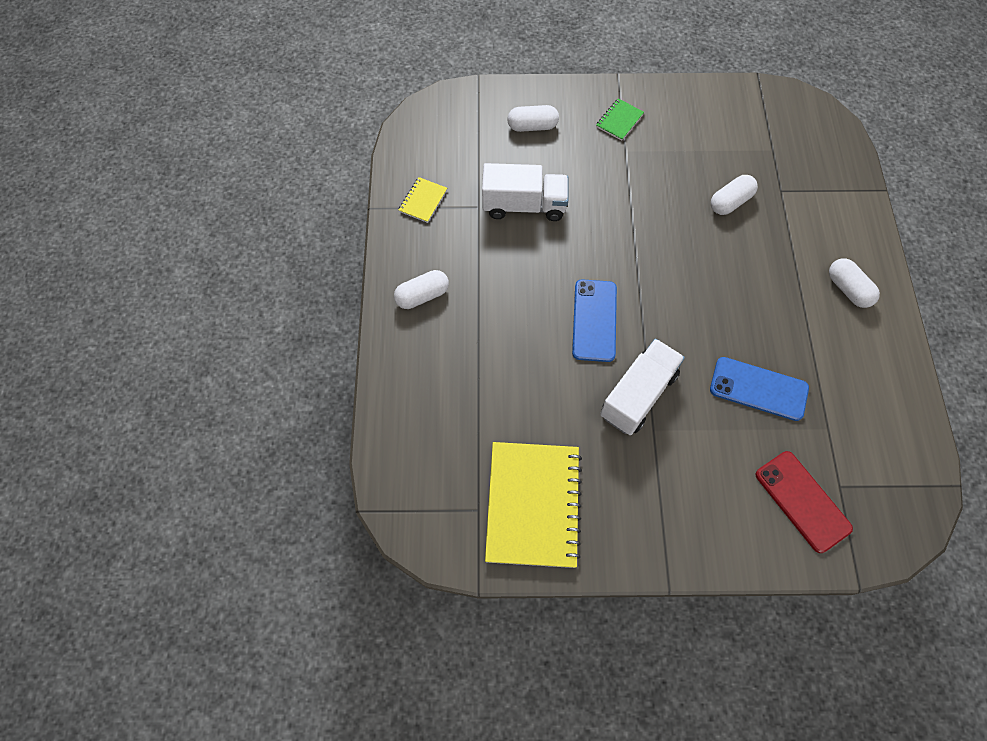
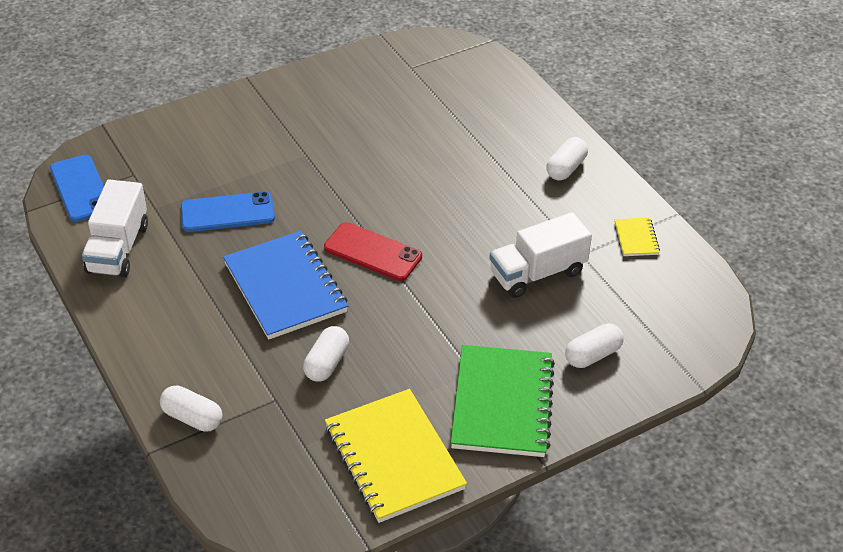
camera: 150 degrees right, 20 degrees down
(533, 505) = (372, 83): yellow notebook -> yellow notebook (394, 458)
(594, 320) = (402, 207): blue phone -> blue phone (80, 188)
(619, 120) = (502, 403): green notebook -> green notebook, size x2.27
(638, 395) = (331, 171): white truck -> white truck (118, 248)
(735, 282) = (285, 287): none -> blue notebook
(802, 501) = (162, 155): red phone -> red phone (372, 252)
(848, 289) = (167, 325): white capsule -> white capsule (192, 418)

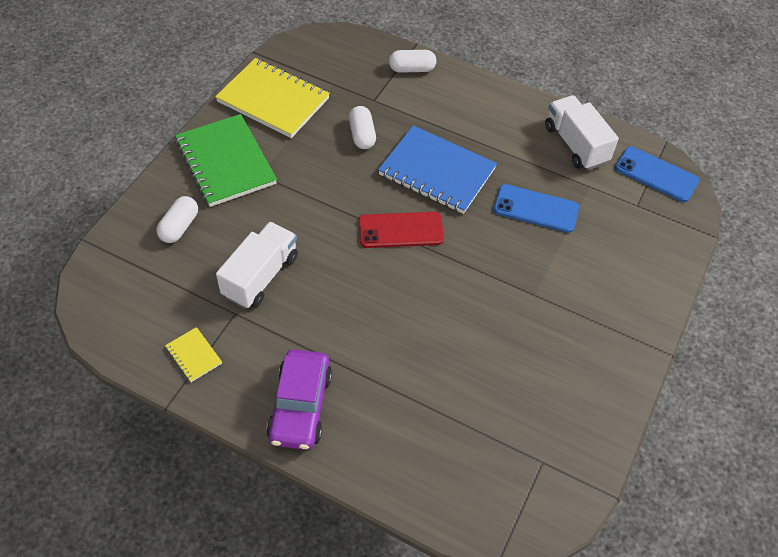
camera: 145 degrees right, 10 degrees up
(227, 212) = (536, 209): blue phone -> blue phone turned 60 degrees clockwise
(566, 168) = (300, 406): white capsule -> purple car

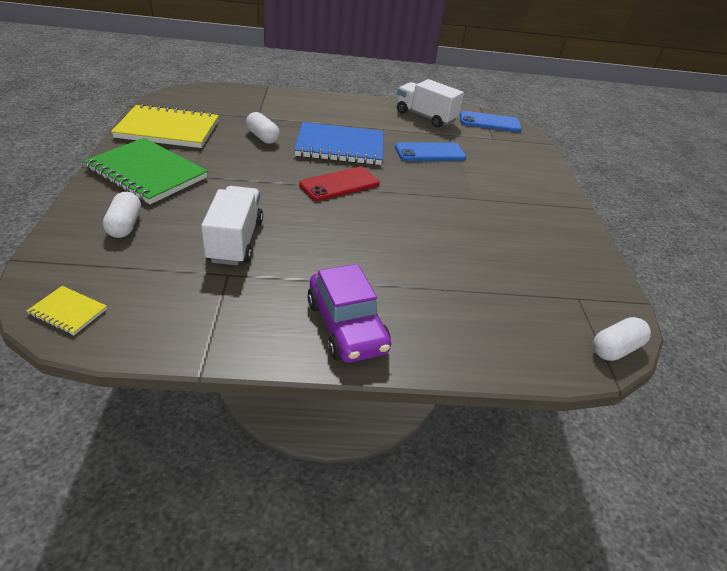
camera: 30 degrees left, 15 degrees down
(193, 355) = (204, 320): yellow notebook -> yellow notebook (68, 312)
(412, 69) = (275, 98): white capsule -> white capsule (615, 349)

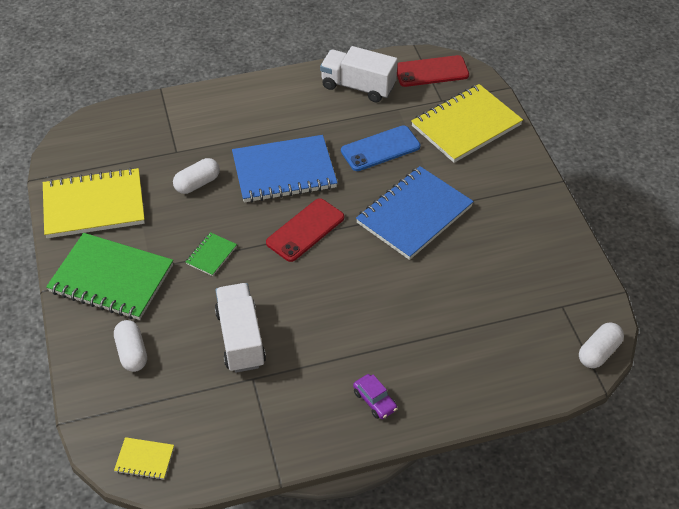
camera: 10 degrees left, 10 degrees up
(245, 180) = (211, 255): none -> green notebook
(262, 137) = (197, 183): white capsule -> white capsule turned 75 degrees counterclockwise
(346, 326) = (375, 400): purple car -> purple car, size x0.50
(445, 198) = (414, 215): none -> blue notebook
(489, 122) = (431, 71): blue phone -> red phone
(510, 156) = (466, 125): none -> yellow notebook

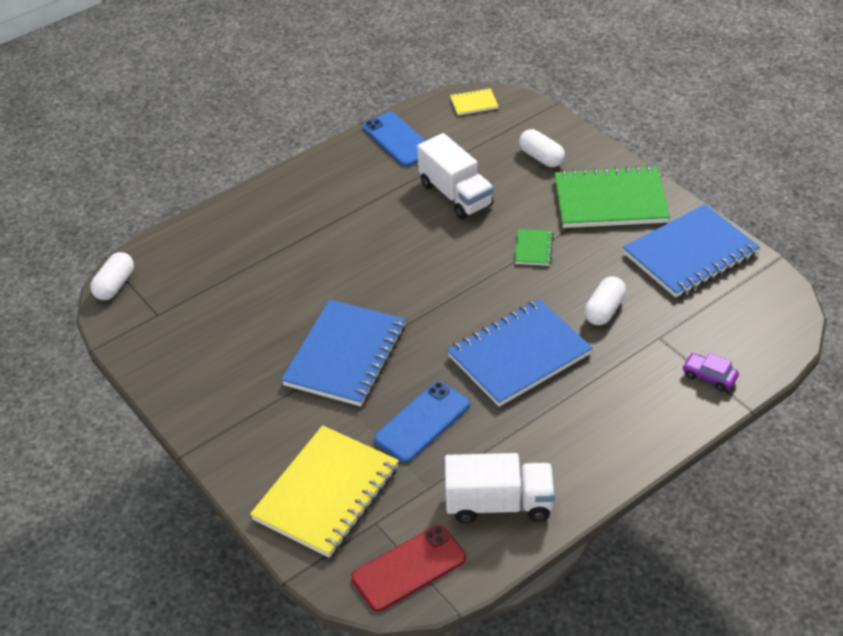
camera: 160 degrees right, 5 degrees down
(94, 205) = (690, 254): yellow notebook -> blue notebook
(255, 436) = (398, 139): none -> blue phone
(305, 230) = (455, 301): red phone -> none
(375, 400) = (312, 189): purple car -> purple car (709, 376)

